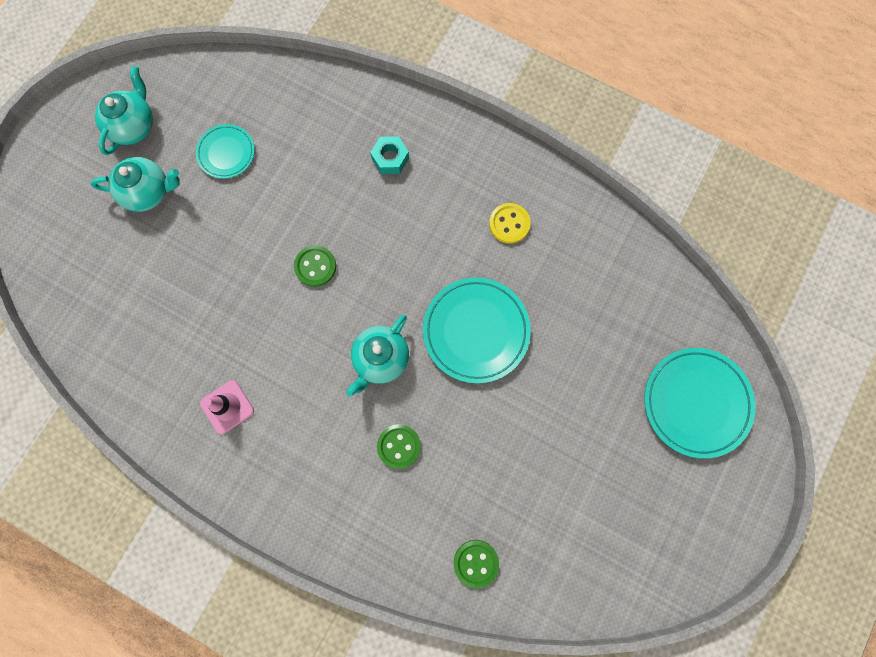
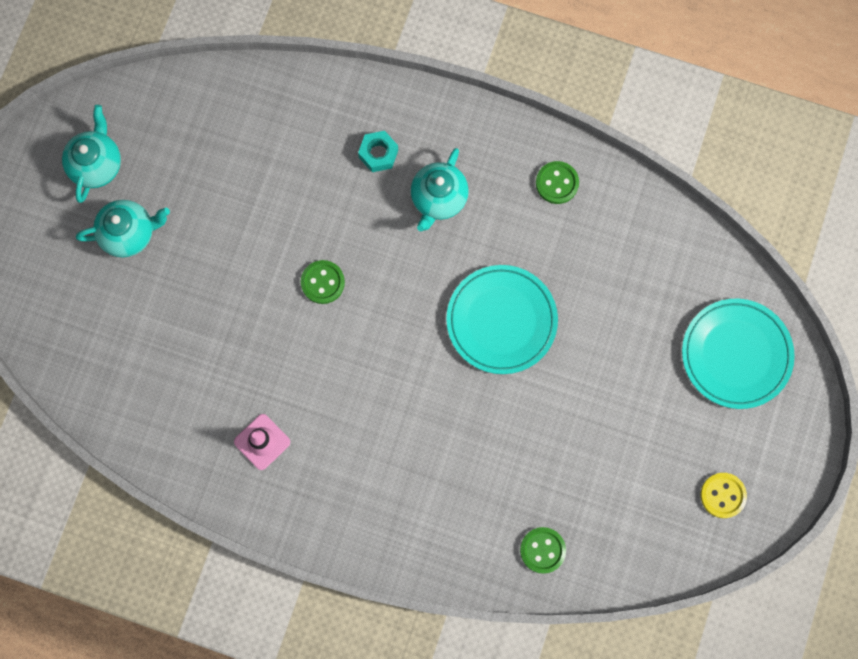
camera: 10 degrees left, 0 degrees up
(226, 153) = (203, 177): turquoise plate -> none
(380, 359) = (409, 366): turquoise teapot -> turquoise teapot (438, 199)
(399, 446) = (445, 450): green button -> green button (557, 183)
(509, 224) = (516, 203): yellow button -> yellow button (723, 495)

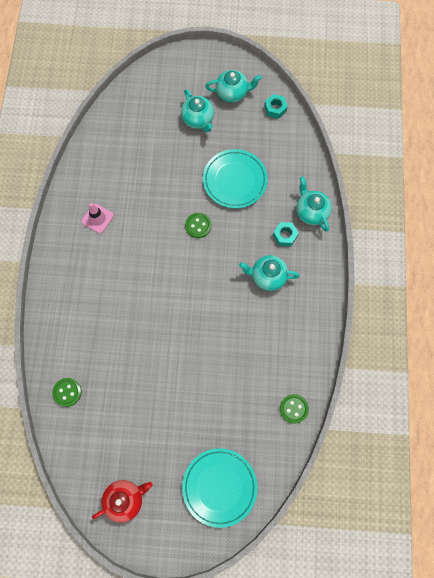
camera: 75 degrees right, 5 degrees down
(149, 104) = (275, 109): none -> turquoise nut
(350, 103) = (311, 212): none -> turquoise teapot
(501, 320) = (202, 332): turquoise plate -> turquoise plate (235, 180)
(557, 183) = (299, 344): green button -> green button (294, 409)
(723, 495) = (125, 499): yellow button -> red teapot

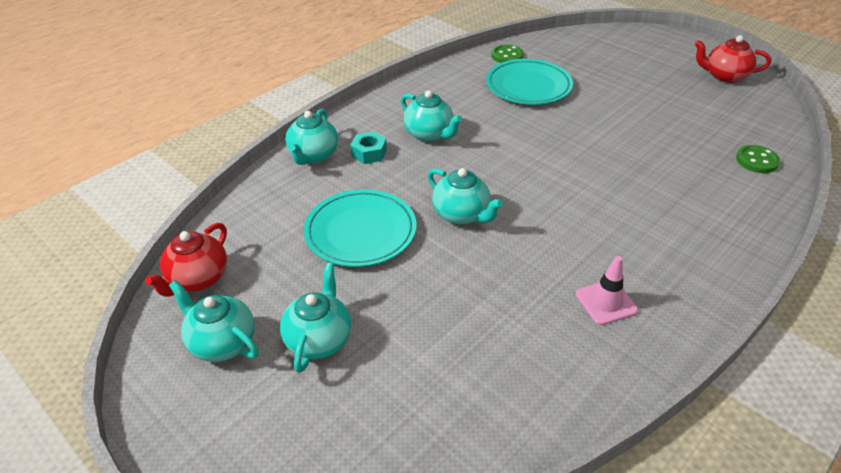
camera: 140 degrees left, 30 degrees down
(198, 226) = (462, 214): green button -> turquoise teapot
(219, 487) = (621, 49): turquoise plate -> turquoise plate (528, 86)
(275, 109) = (198, 279): turquoise nut -> red teapot

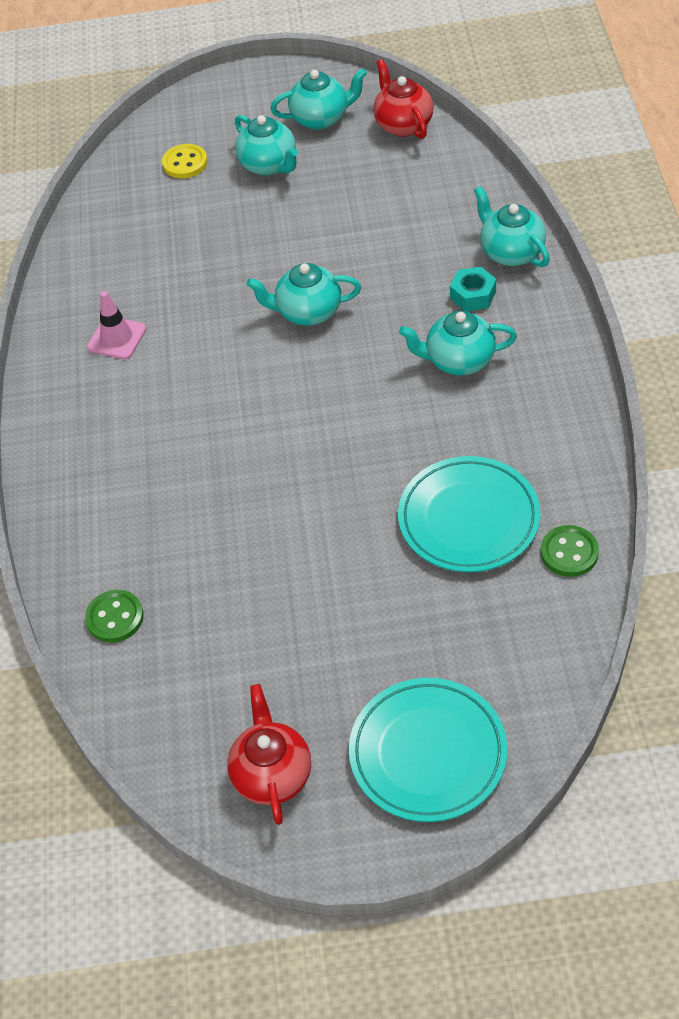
camera: 135 degrees right, 10 degrees up
(360, 232) = (358, 235): turquoise plate -> turquoise plate (428, 753)
(367, 412) = (185, 163): none -> yellow button
(725, 76) = (272, 774): red teapot -> red teapot turned 60 degrees counterclockwise

